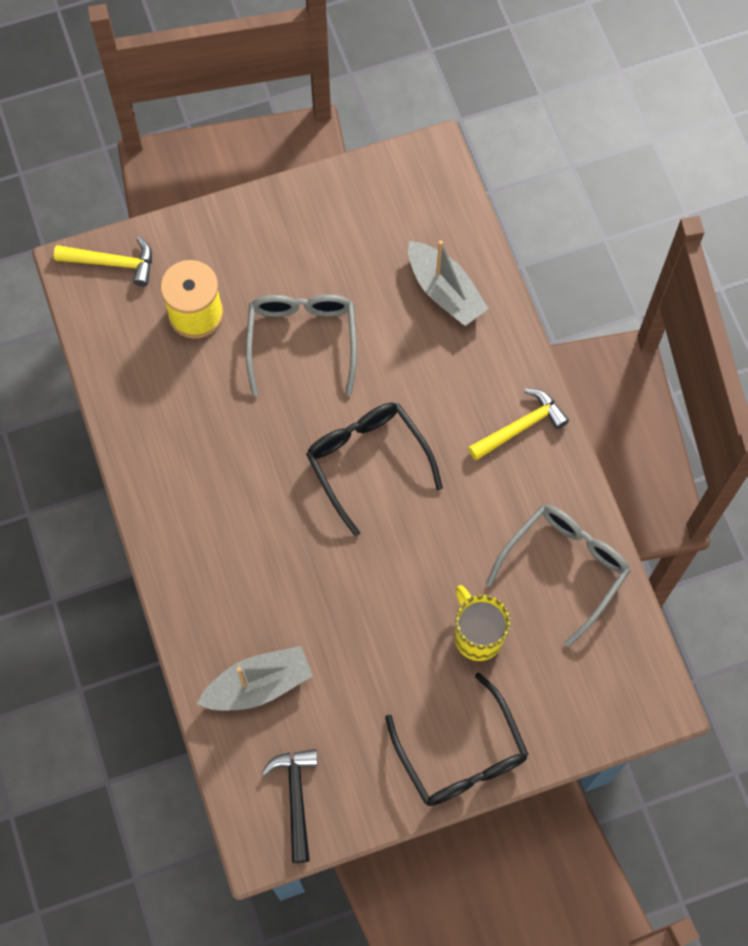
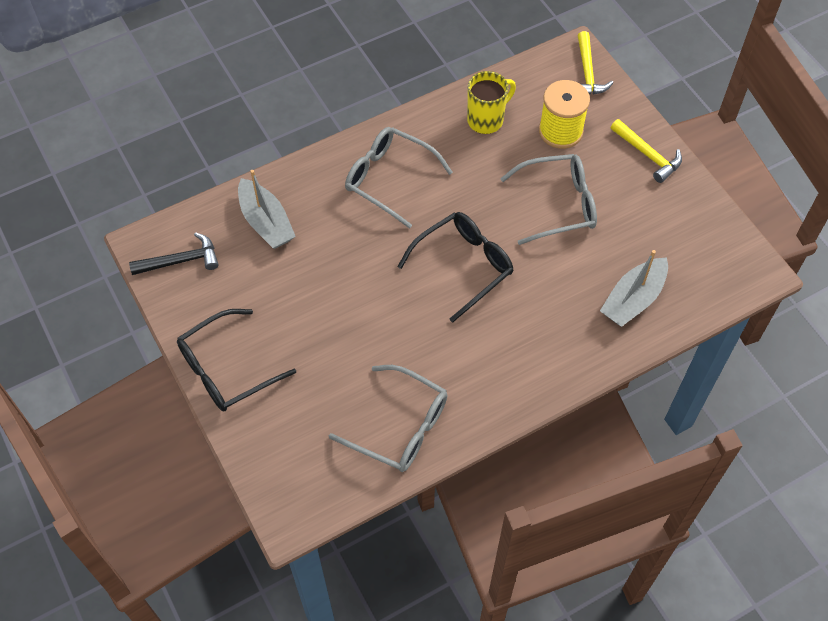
camera: 80 degrees right, 10 degrees down
(224, 525) = (389, 179): none -> grey glasses
(477, 635) = (328, 367): yellow mug -> yellow mug (486, 120)
(520, 426) = (522, 375): yellow hammer -> yellow hammer (648, 155)

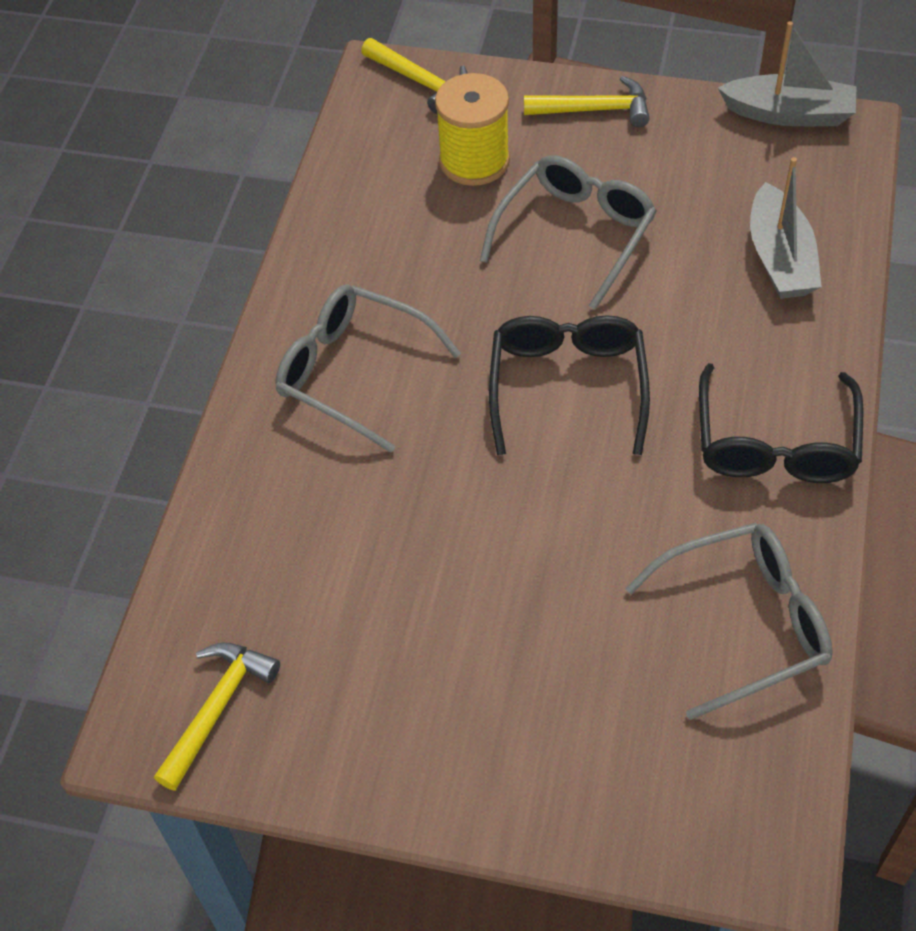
camera: 45 degrees left, 5 degrees down
(181, 260) = (217, 708): black hammer -> yellow hammer
(226, 369) = (459, 775): black glasses -> black glasses (775, 443)
(266, 222) = (268, 557): grey boat -> grey boat (789, 114)
(389, 179) = (353, 372): grey glasses -> grey glasses turned 45 degrees clockwise
(486, 120) = (377, 216): yellow mug -> none

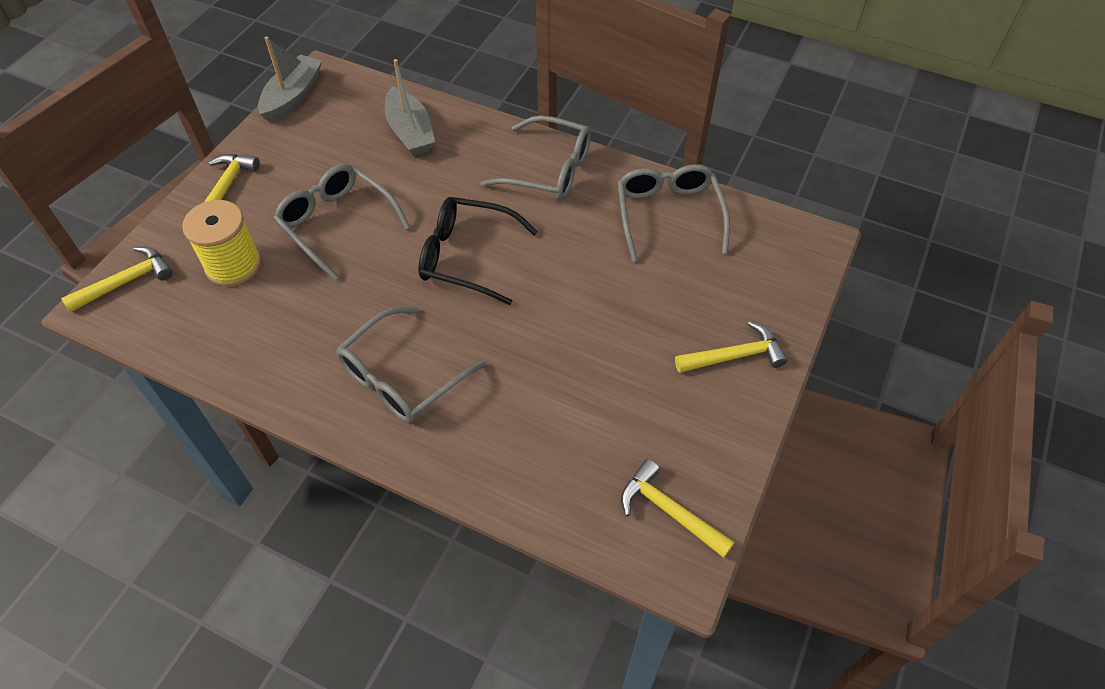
camera: 80 degrees left, 0 degrees up
(490, 758) = (735, 356): none -> yellow hammer
(775, 443) = (549, 170): black glasses -> grey glasses
(780, 258) = (410, 132): grey boat -> grey boat turned 60 degrees clockwise

